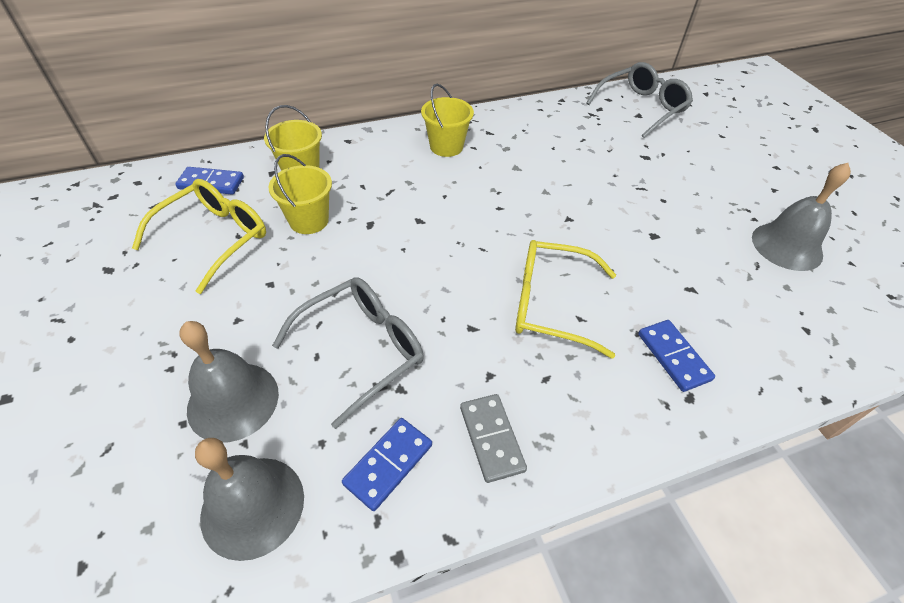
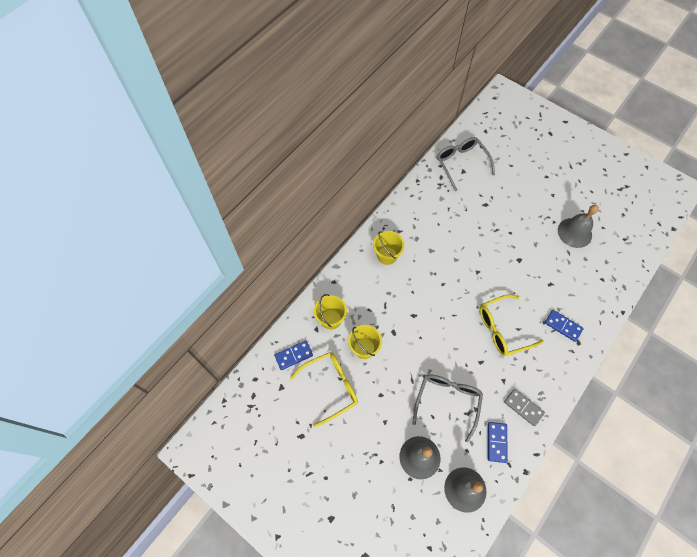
camera: 30 degrees left, 15 degrees up
(215, 238) = (331, 387): yellow glasses -> yellow glasses turned 60 degrees clockwise
(641, 107) = (461, 163): grey glasses -> grey glasses turned 45 degrees counterclockwise

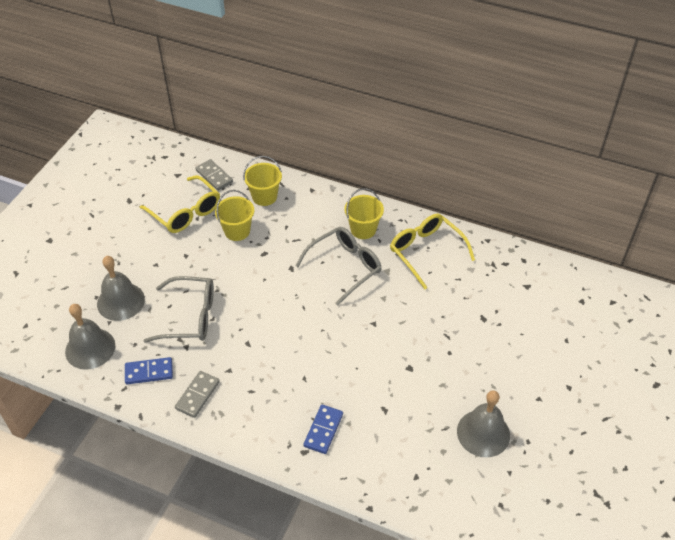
camera: 75 degrees right, 15 degrees down
(293, 355) = (214, 176): blue domino -> grey domino
(461, 163) = (538, 282): grey glasses -> grey glasses (345, 267)
(502, 329) = (298, 360): yellow glasses -> yellow glasses (426, 252)

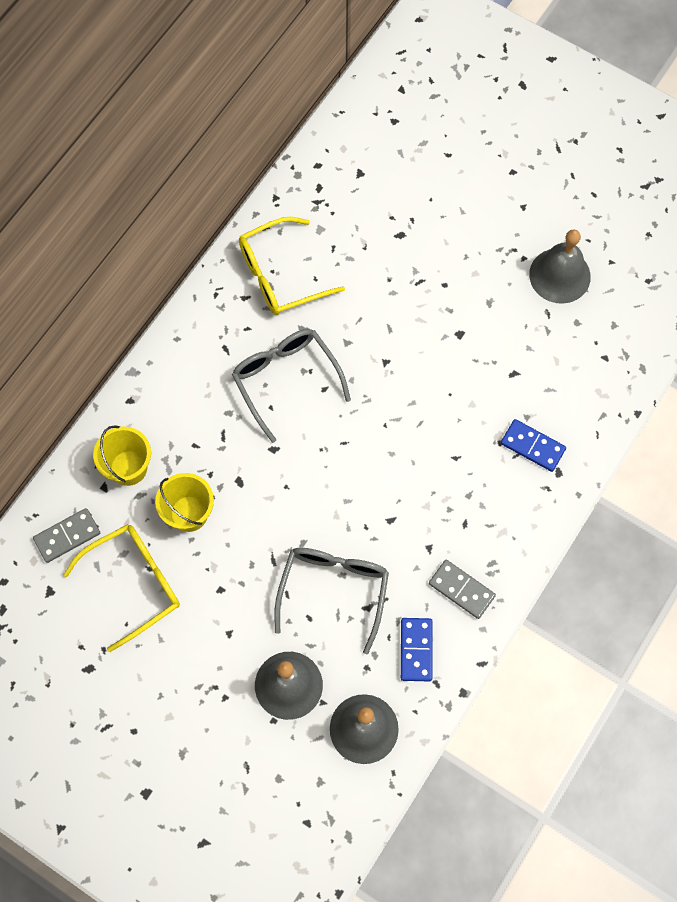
camera: 80 degrees left, 20 degrees up
(363, 229) = (223, 345): yellow bucket -> none

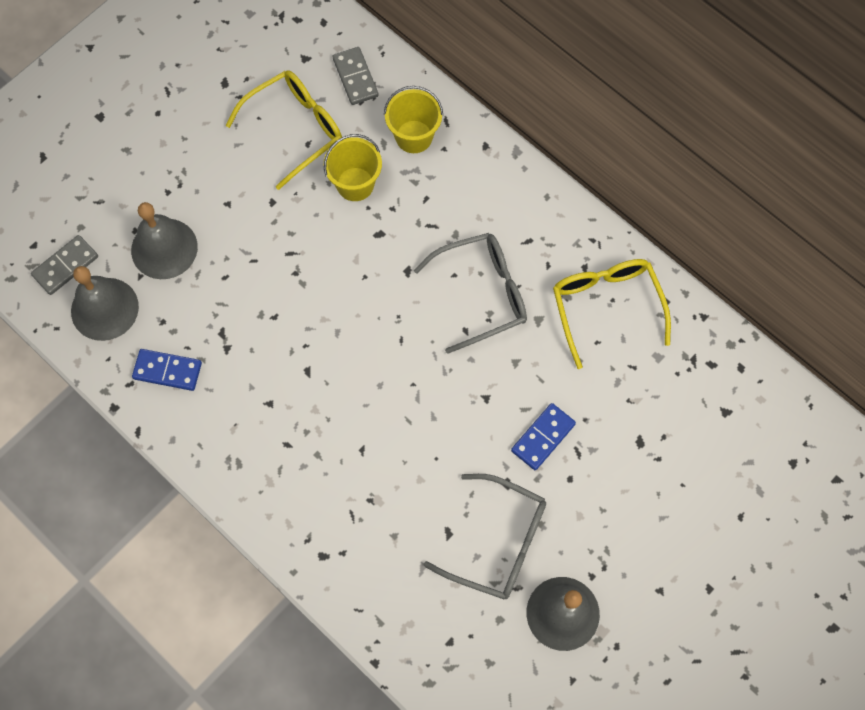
camera: 100 degrees right, 0 degrees up
(135, 583) = (295, 129): yellow glasses -> yellow glasses turned 105 degrees counterclockwise
(334, 590) = (246, 304): grey glasses -> grey glasses (498, 543)
(461, 590) = (217, 426): grey domino -> grey domino (65, 266)
(532, 446) = (358, 534): blue domino -> blue domino (543, 437)

